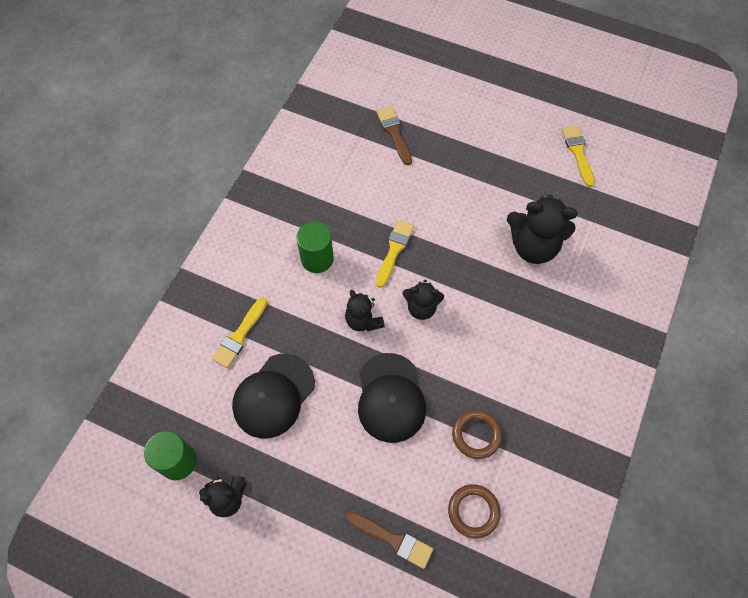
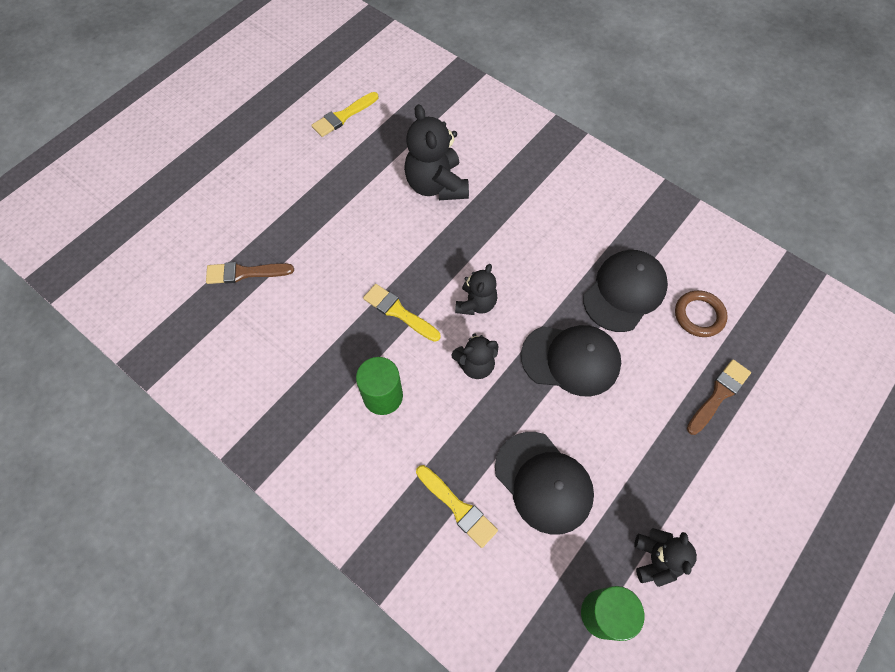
camera: 75 degrees left, 0 degrees up
(476, 435) = (624, 292): brown ring -> black cap
(533, 246) = (436, 185): black teddy bear -> black teddy bear turned 135 degrees clockwise
(578, 153) = (343, 116): yellow brush -> yellow brush turned 45 degrees counterclockwise

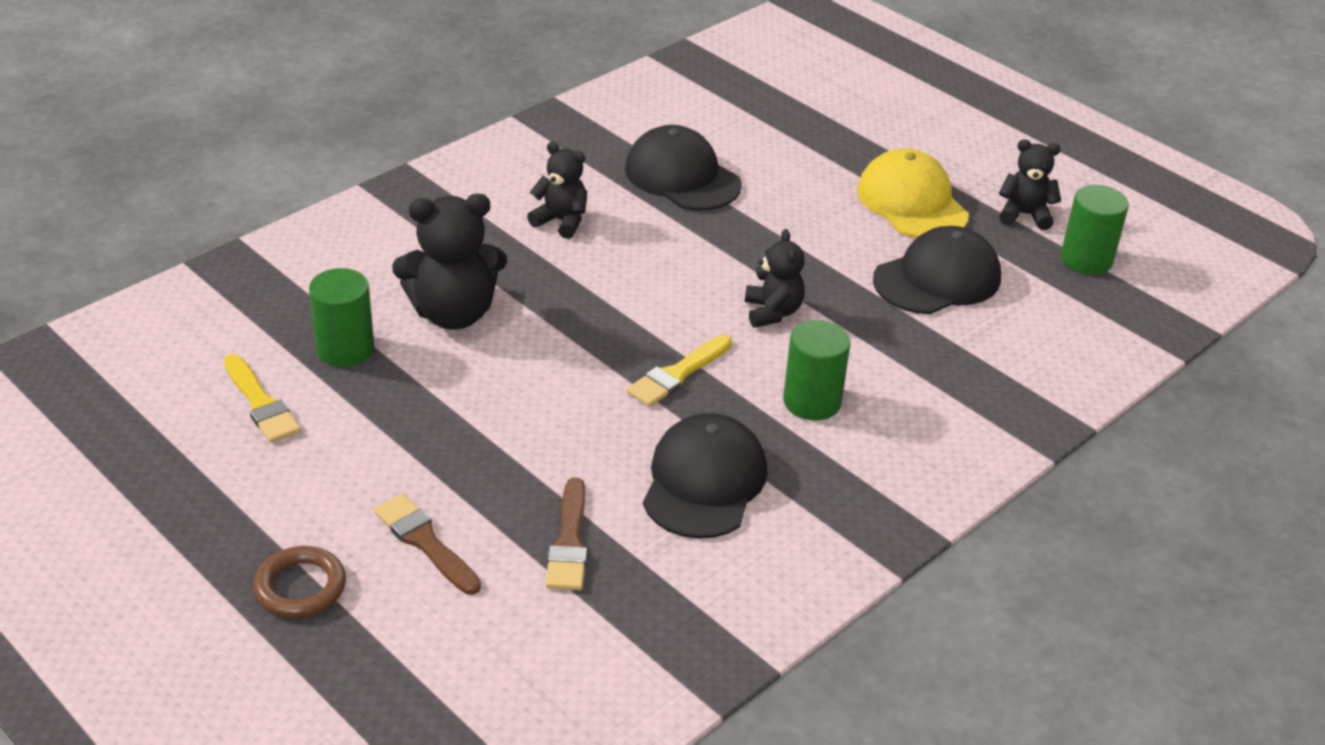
camera: 85 degrees left, 25 degrees down
(394, 141) = (345, 349): none -> green cylinder
(458, 507) = (970, 350): yellow brush -> none
(476, 303) = (677, 300): black teddy bear -> black teddy bear (561, 221)
(571, 359) = (774, 233): black cap -> black cap (704, 482)
(644, 461) = (912, 202): none -> yellow cap
(699, 315) = (726, 130): brown ring -> brown ring (300, 587)
(718, 394) = (832, 138): brown brush -> brown brush (425, 542)

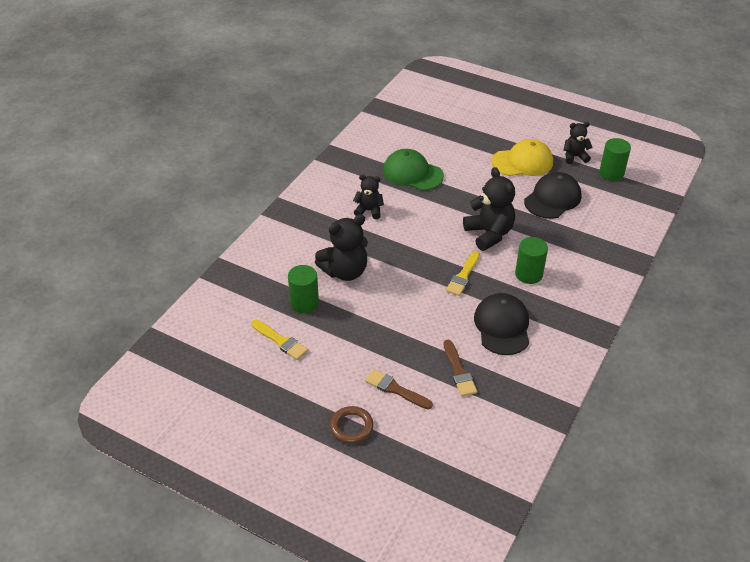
camera: 15 degrees left, 5 degrees up
(682, 177) = (412, 173): black cap -> green cap
(772, 312) = (489, 234): black teddy bear -> black teddy bear, size x1.68
(912, 202) = (522, 162): yellow cap -> yellow cap turned 120 degrees clockwise

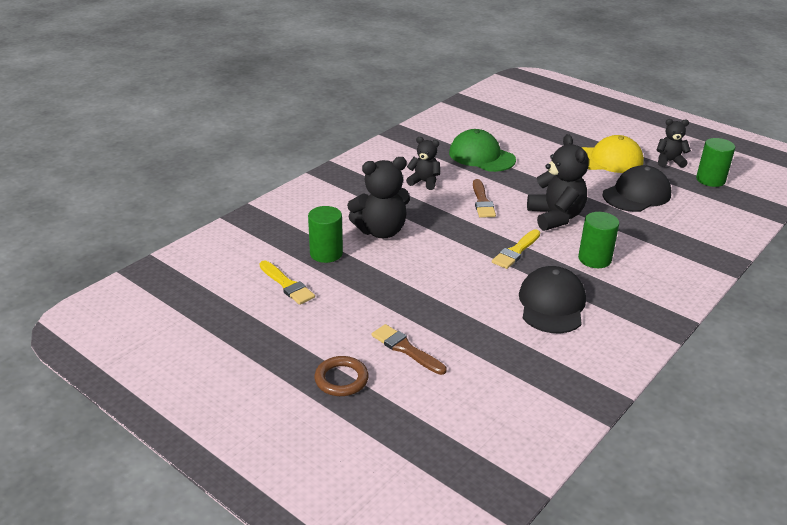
camera: 10 degrees right, 10 degrees down
(459, 371) = (488, 341): brown brush -> brown brush (482, 201)

